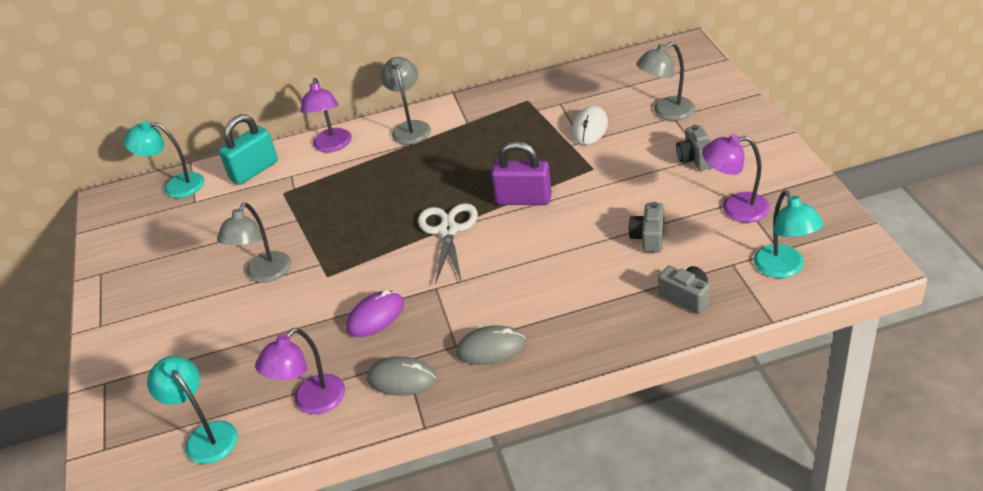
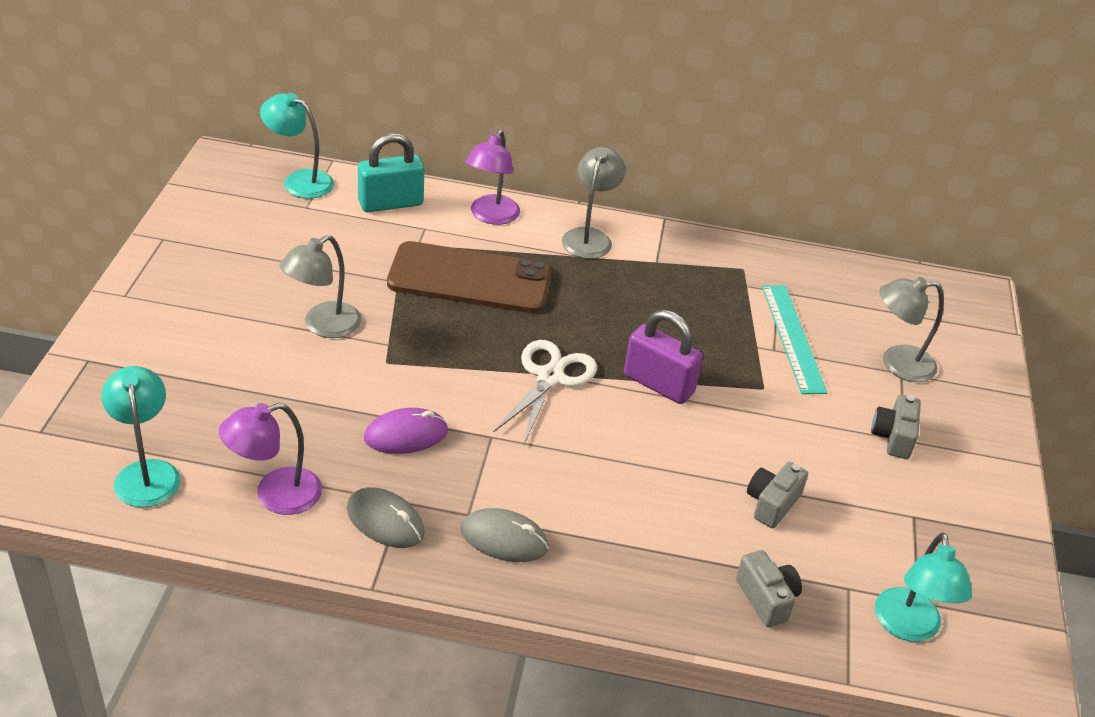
camera: 15 degrees right, 0 degrees up
(347, 194) = (469, 279): none -> brown phone
(590, 128) = (793, 338): white mouse -> turquoise ruler
(735, 208) = (899, 522): purple lamp -> none

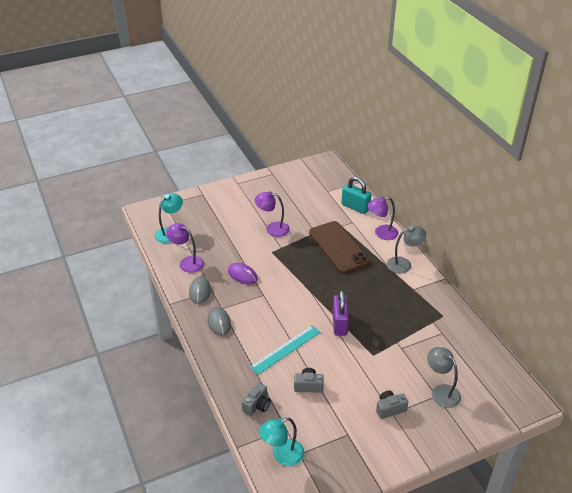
camera: 60 degrees right, 0 degrees up
(299, 181) = (339, 181): turquoise lamp -> none
(323, 326) = (272, 229): grey lamp -> purple lamp
(550, 377) = (310, 293): white scissors -> none
(793, 338) = (416, 350): turquoise ruler -> turquoise ruler (285, 349)

